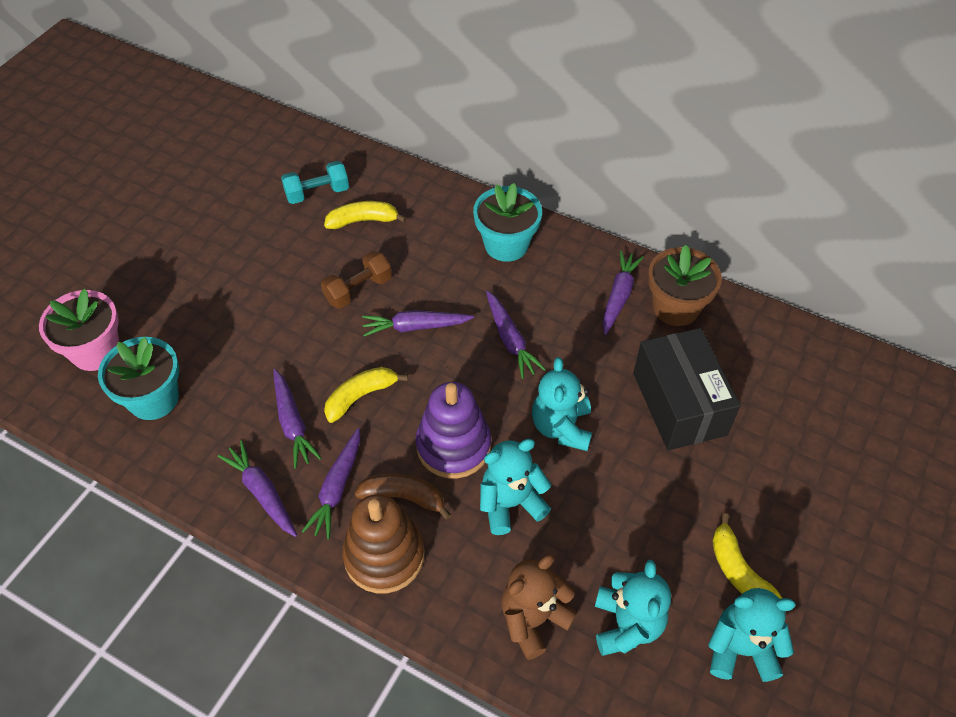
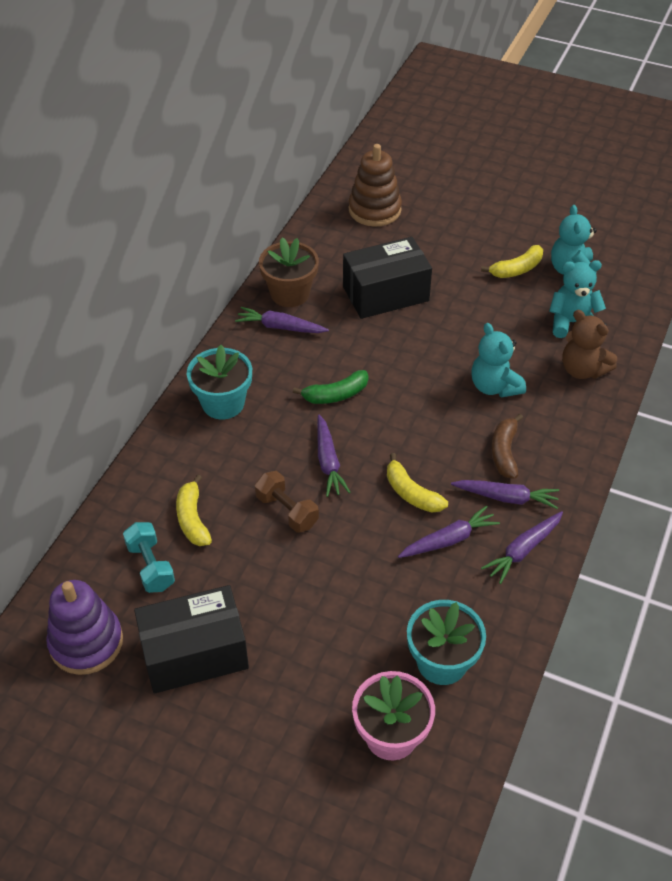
camera: 95 degrees left, 5 degrees down
(221, 221) = (194, 653): none -> black box
(384, 555) = (558, 459): brown stacking toy -> brown stacking toy (374, 210)
(453, 446) = (450, 424): purple stacking toy -> purple stacking toy (86, 642)
(510, 340) = (335, 395): purple carrot -> green banana
(561, 427) = (419, 359): turquoise teddy bear -> none

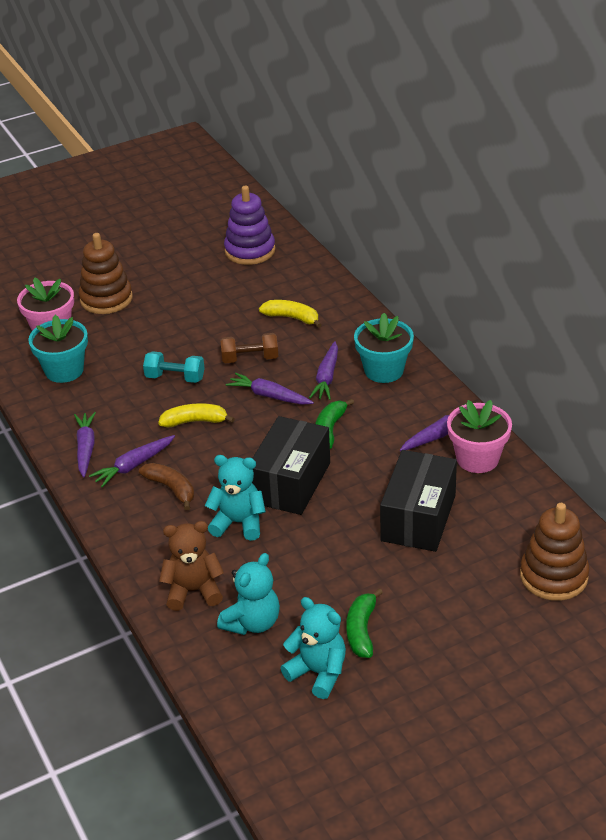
camera: 130 degrees right, 10 degrees down
(151, 566) = (275, 289): turquoise dumbbell -> turquoise dumbbell (175, 378)
(194, 653) = (193, 284): black box -> black box (290, 482)
(290, 293) = (477, 459): brown flower pot -> pink flower pot
(290, 725) = (106, 299): none -> brown stacking toy
(449, 540) = (137, 418): purple carrot -> purple carrot (326, 377)
(516, 269) = (361, 630): yellow banana -> green banana

